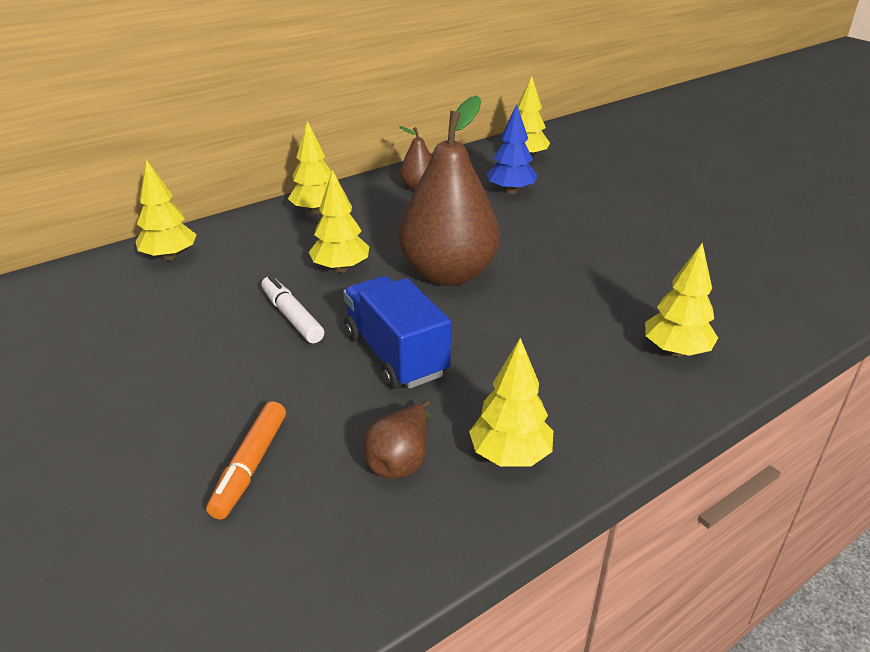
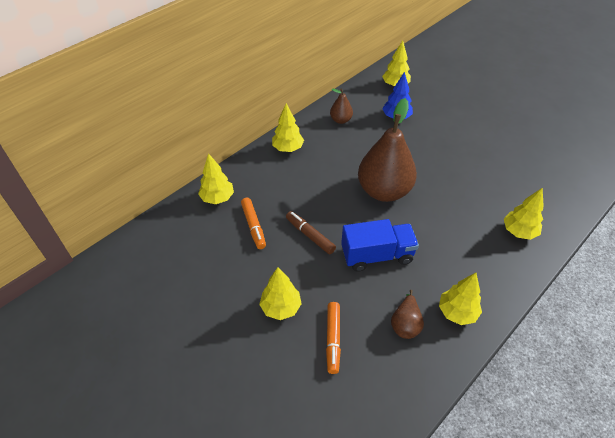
camera: 10 degrees left, 15 degrees up
(205, 295) = (253, 226): none -> orange marker
(292, 317) = (310, 235): white marker -> brown marker
(341, 268) = (322, 195): yellow tree -> yellow tree (281, 307)
(395, 355) = (377, 255): blue truck -> blue truck turned 120 degrees clockwise

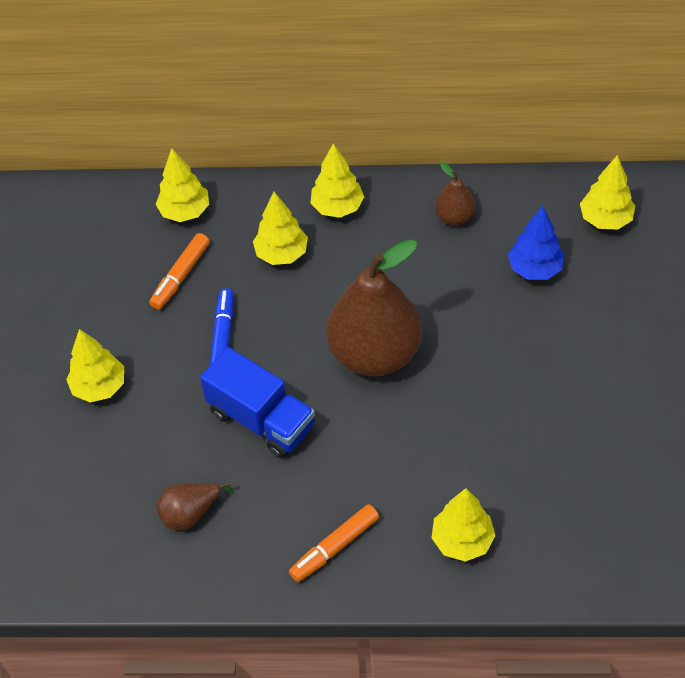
camera: 50 degrees right, 5 degrees up
(310, 235) = (222, 336): brown marker -> blue marker
(333, 339) = (105, 462): orange marker -> orange marker (335, 547)
(457, 312) = (257, 552): yellow tree -> yellow tree (281, 254)

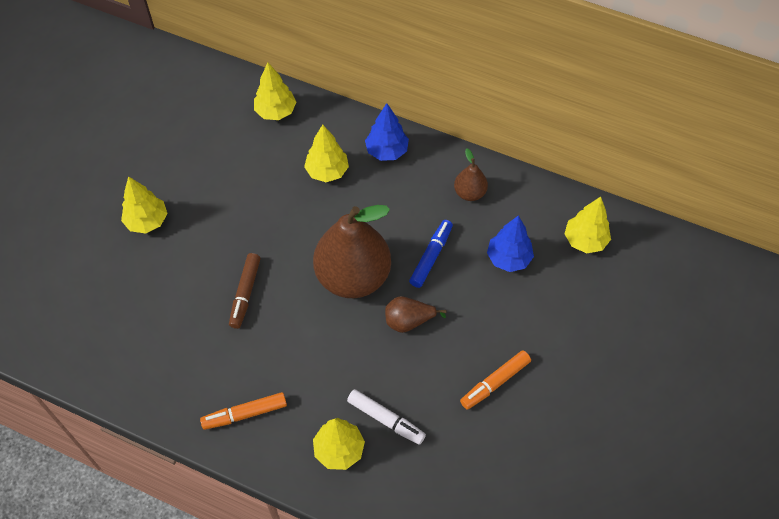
camera: 20 degrees right, 5 degrees up
(181, 276) = (247, 160): orange marker -> orange marker (495, 382)
(191, 513) = (159, 343): brown pear -> brown pear (409, 321)
(222, 336) = (252, 218): blue marker -> blue marker (431, 257)
(261, 419) = (245, 293): blue truck -> brown marker
(337, 207) = (387, 151): yellow tree -> blue tree
(495, 487) = (386, 419): none -> white marker

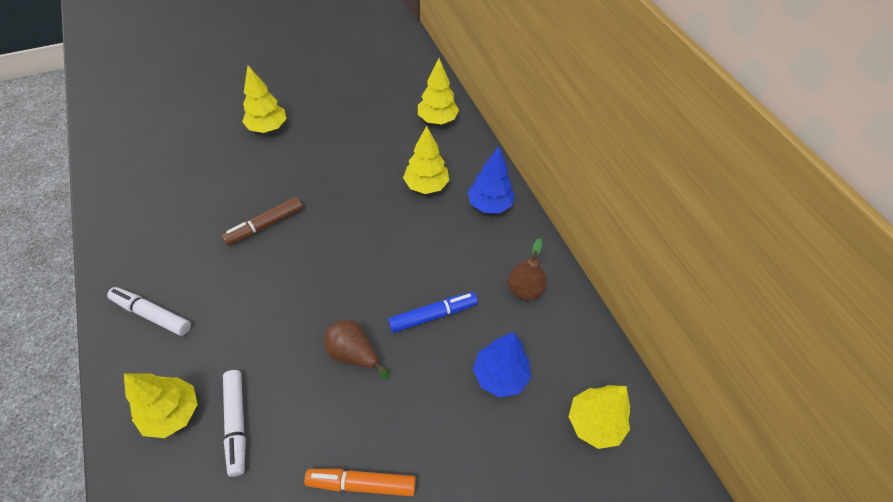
camera: 40 degrees right, 5 degrees down
(245, 414) = (152, 314): orange marker -> white marker
(353, 277) = (353, 278): brown pear -> none

